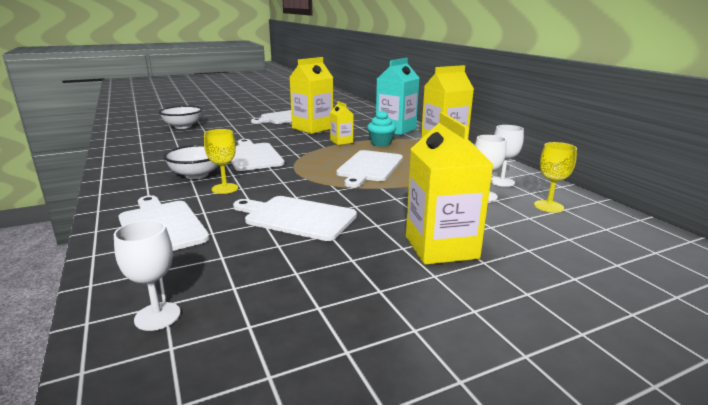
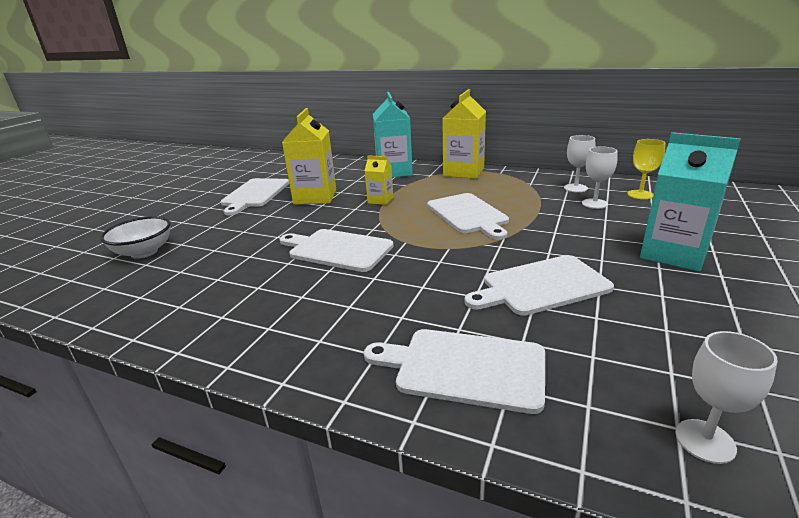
camera: 40 degrees left, 5 degrees up
(196, 175) = (337, 297): white bowl -> none
(225, 188) = (408, 295): yellow goblet -> none
(381, 143) = (418, 189): turquoise cupcake -> none
(441, 247) = (673, 254): yellow carton -> turquoise carton

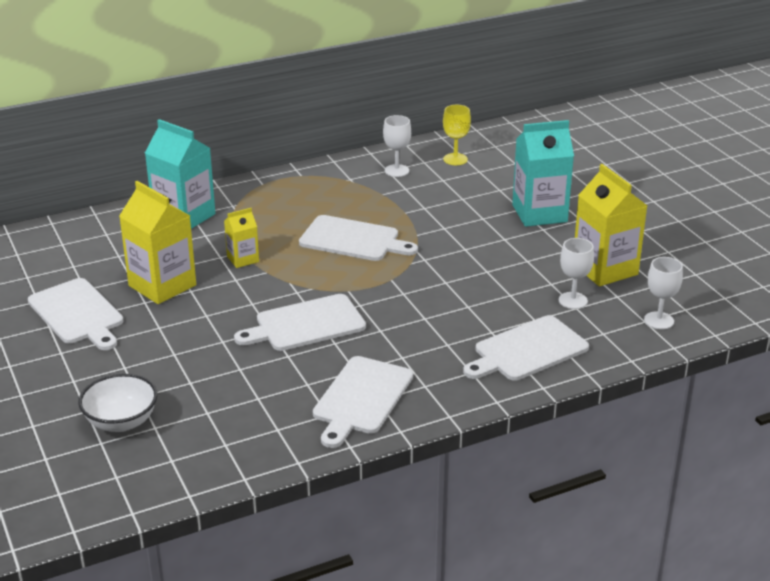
camera: 50 degrees left, 5 degrees up
(463, 172) = (262, 188): yellow carton -> yellow carton (605, 269)
(541, 286) = (496, 278): white cutting board -> white cutting board (361, 398)
(594, 203) = (434, 184): white goblet -> white goblet (573, 300)

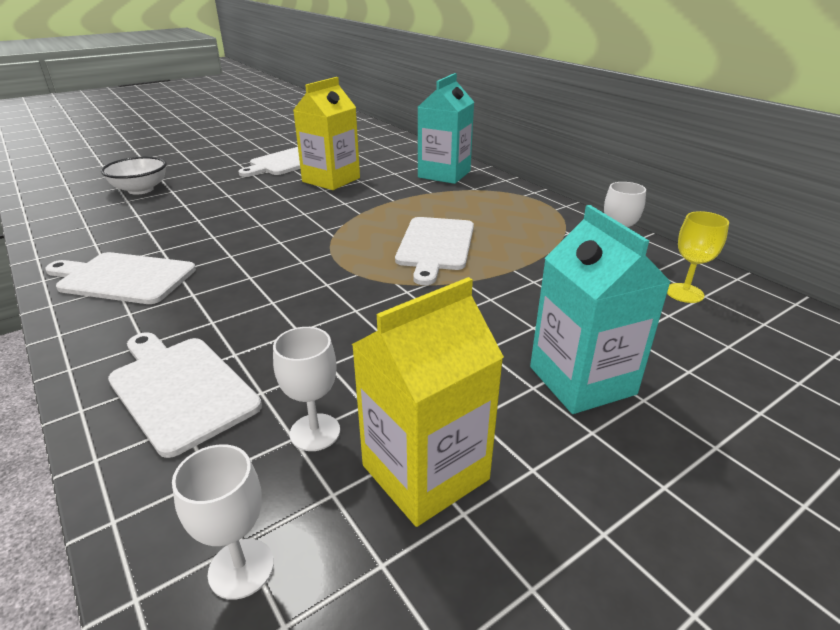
camera: 80 degrees right, 0 degrees up
(243, 259) = (380, 202): yellow carton -> none
(306, 324) = (266, 239): white cutting board -> none

